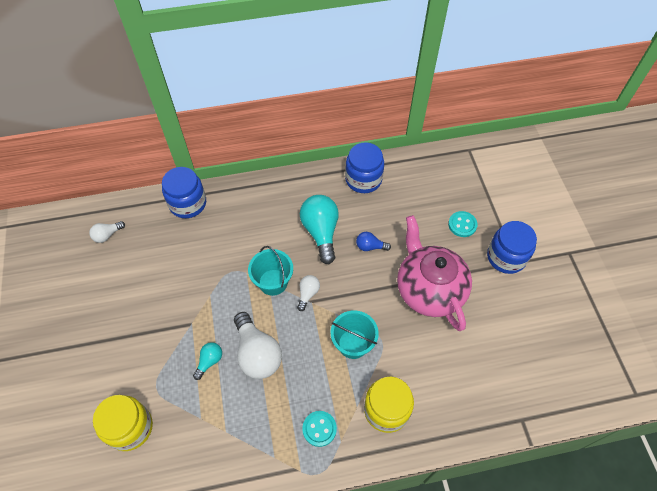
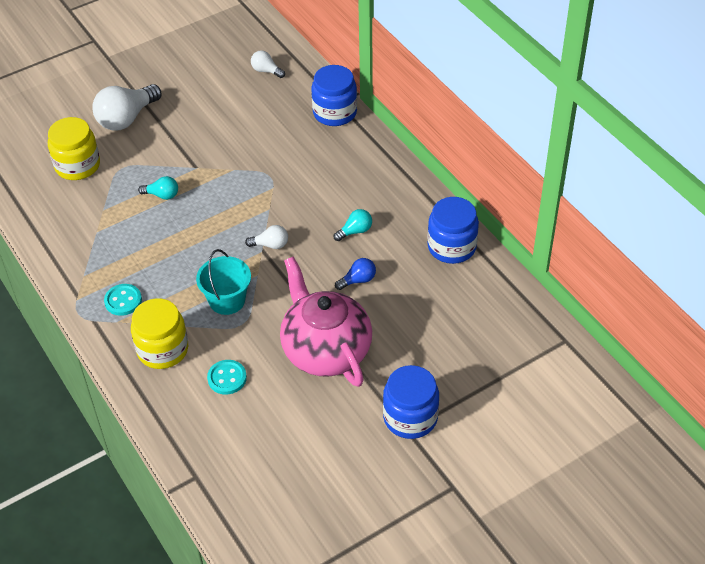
camera: 70 degrees right, 10 degrees down
(257, 353) = (184, 227): white light bulb -> white light bulb (126, 118)
(273, 282) = (271, 212): turquoise bucket -> none
(321, 232) = (355, 231): turquoise light bulb -> turquoise light bulb, size x0.50
(370, 246) = (358, 280): blue light bulb -> blue light bulb turned 75 degrees clockwise
(429, 290) = (325, 350): pink teapot -> pink teapot turned 75 degrees counterclockwise
(462, 225) = (436, 361): turquoise button -> turquoise button (227, 378)

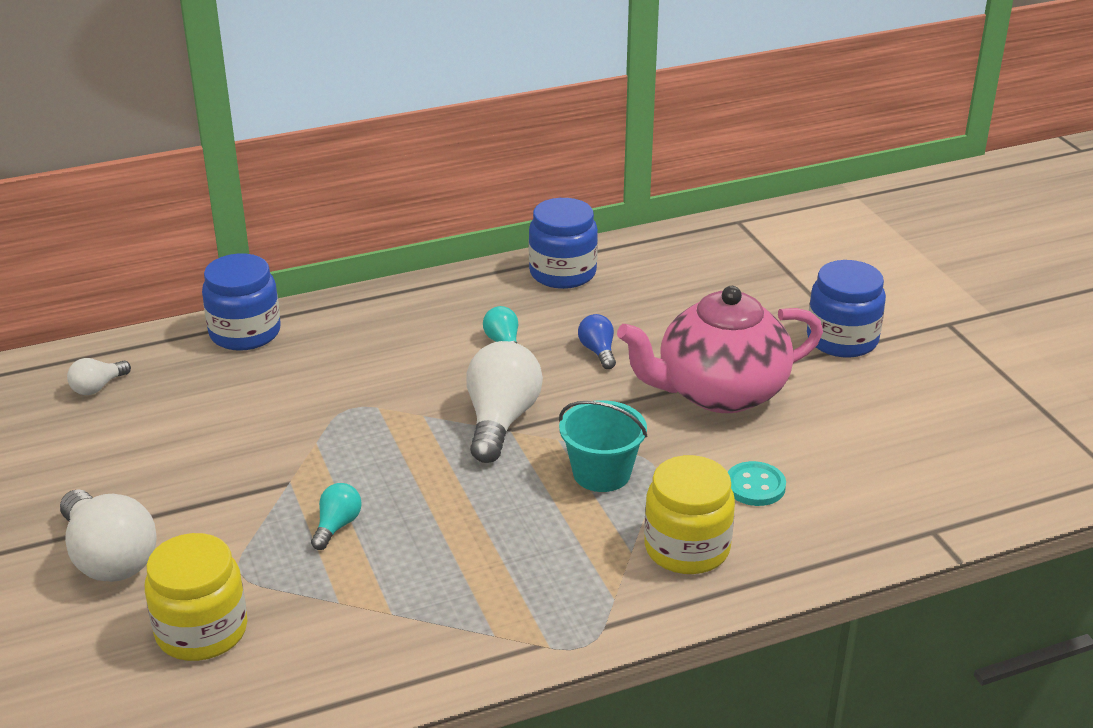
camera: 80 degrees left, 15 degrees down
(123, 301) = (569, 587): turquoise button -> none
(270, 245) = (501, 420): white light bulb -> white light bulb, size x1.99

